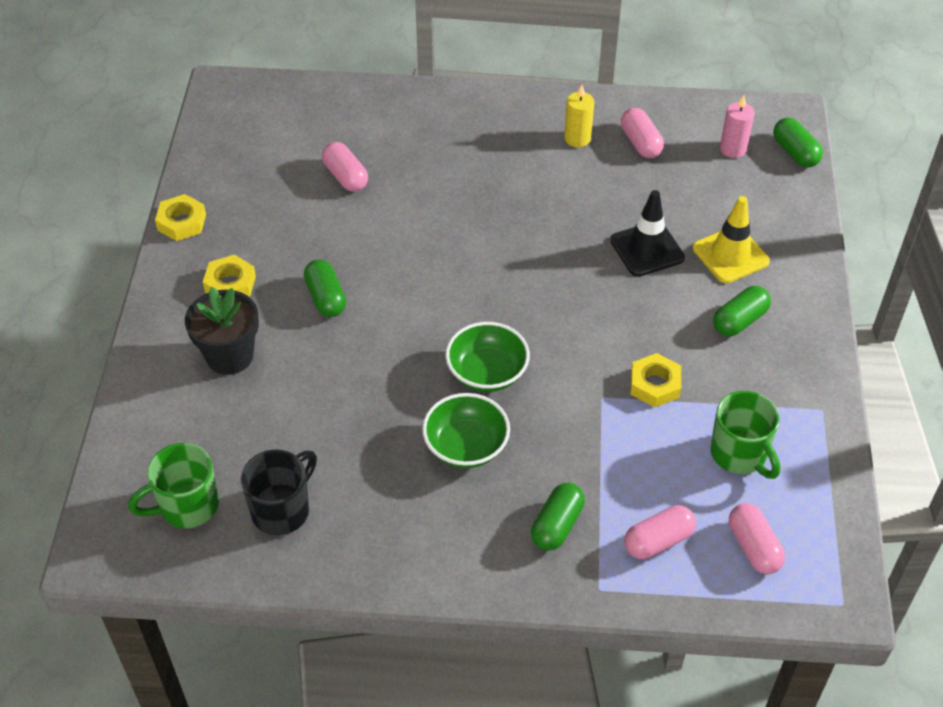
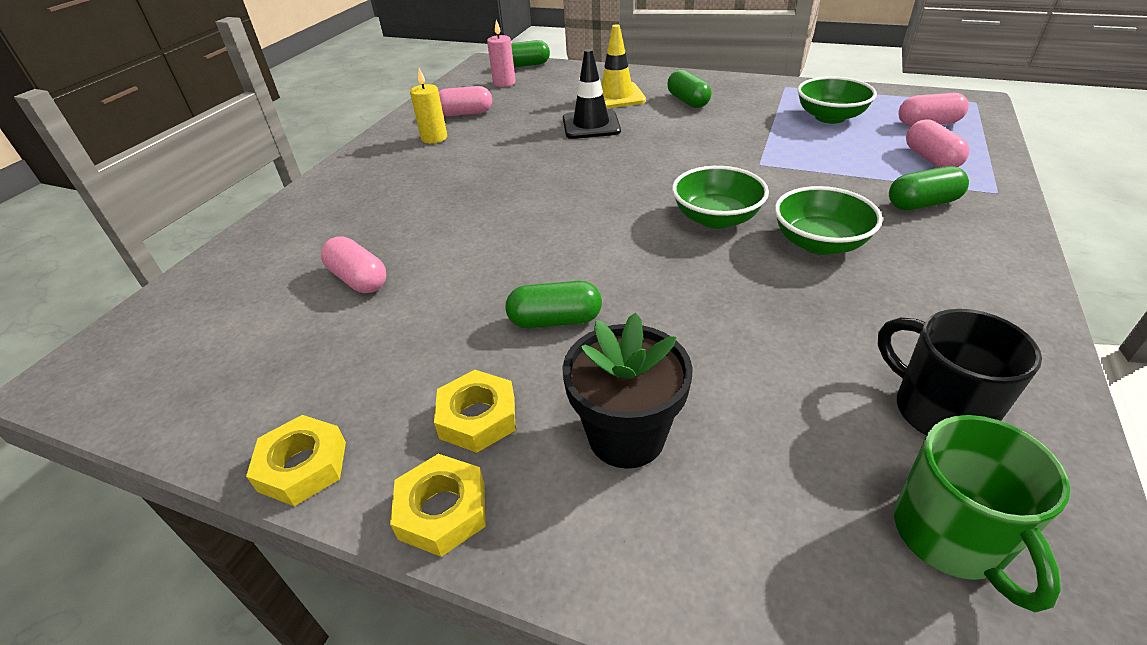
camera: 70 degrees left, 10 degrees down
(345, 177) = (358, 279): pink capsule -> pink capsule turned 60 degrees clockwise
(557, 525) = (922, 204): green capsule -> green capsule turned 60 degrees counterclockwise
(655, 384) = (749, 140): yellow nut -> yellow nut (442, 510)
(739, 454) = (830, 117): green mug -> green bowl

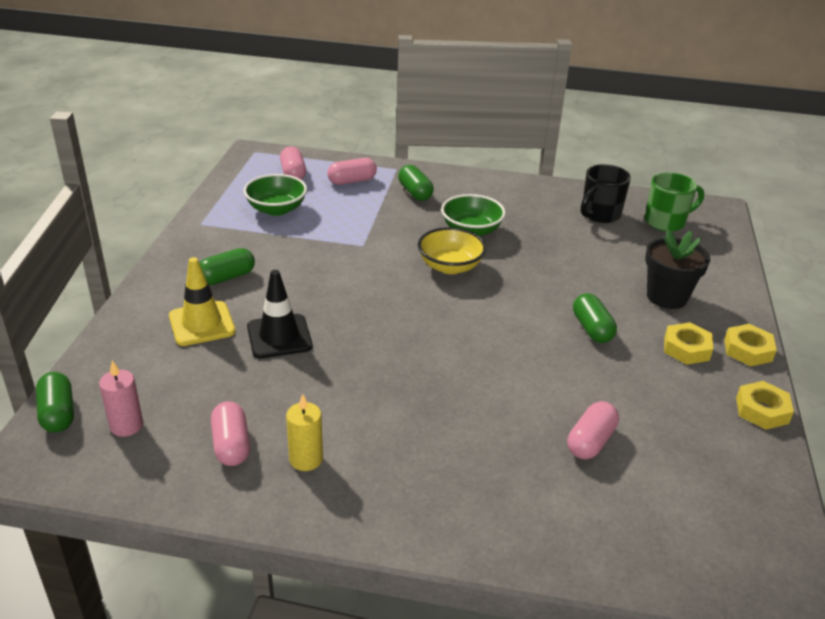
camera: 105 degrees left, 5 degrees down
(716, 218) = (450, 266): green bowl -> yellow bowl

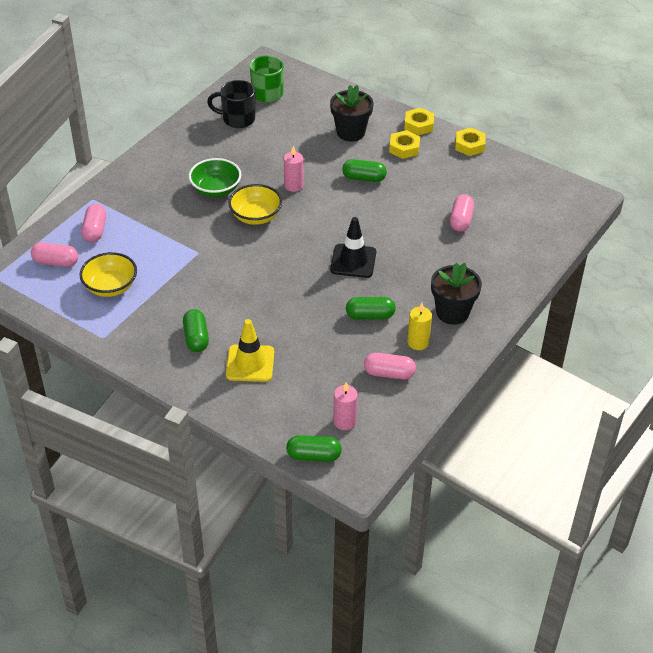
camera: 65 degrees left, 10 degrees up
(276, 209) = (110, 287): green bowl -> yellow bowl
(279, 336) = (289, 326): black traffic cone -> black traffic cone (353, 261)
(387, 481) = (452, 312): none -> black flower pot
(415, 192) = (139, 200): green capsule -> green capsule (370, 315)
(526, 279) = (293, 186): none -> pink candle
(590, 441) = (461, 220): pink capsule -> pink capsule turned 45 degrees clockwise
(599, 214) = (237, 119): black mug -> black mug turned 120 degrees clockwise

